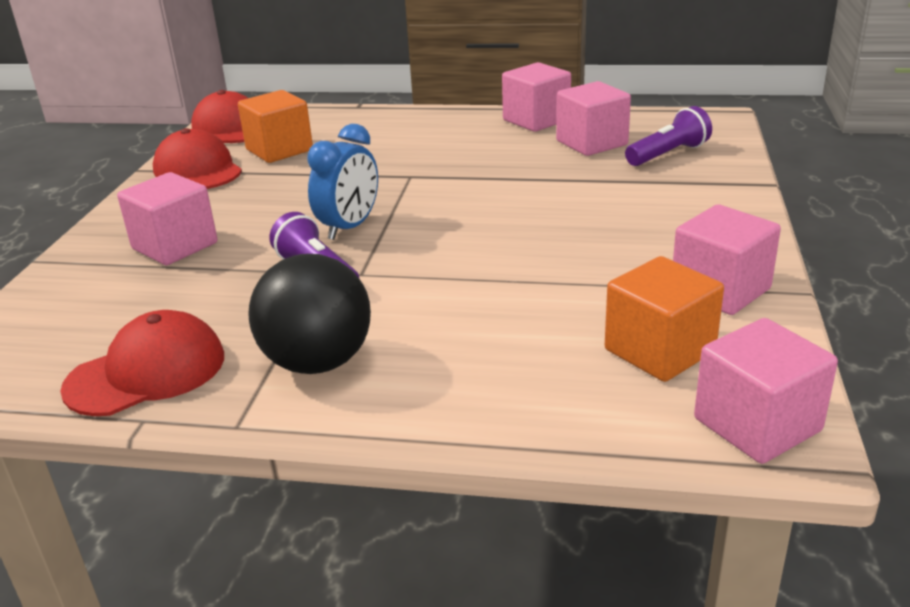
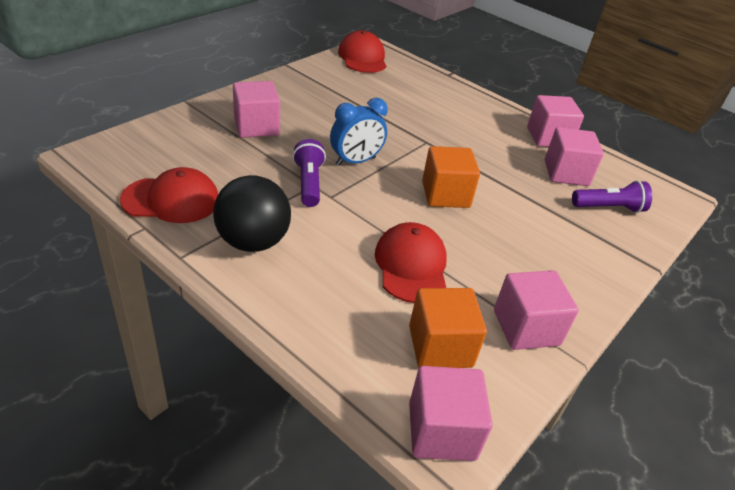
camera: 25 degrees right, 10 degrees up
(197, 170) = (315, 80): red cap -> red cap (411, 266)
(279, 150) = (371, 86): orange cube -> orange cube (445, 194)

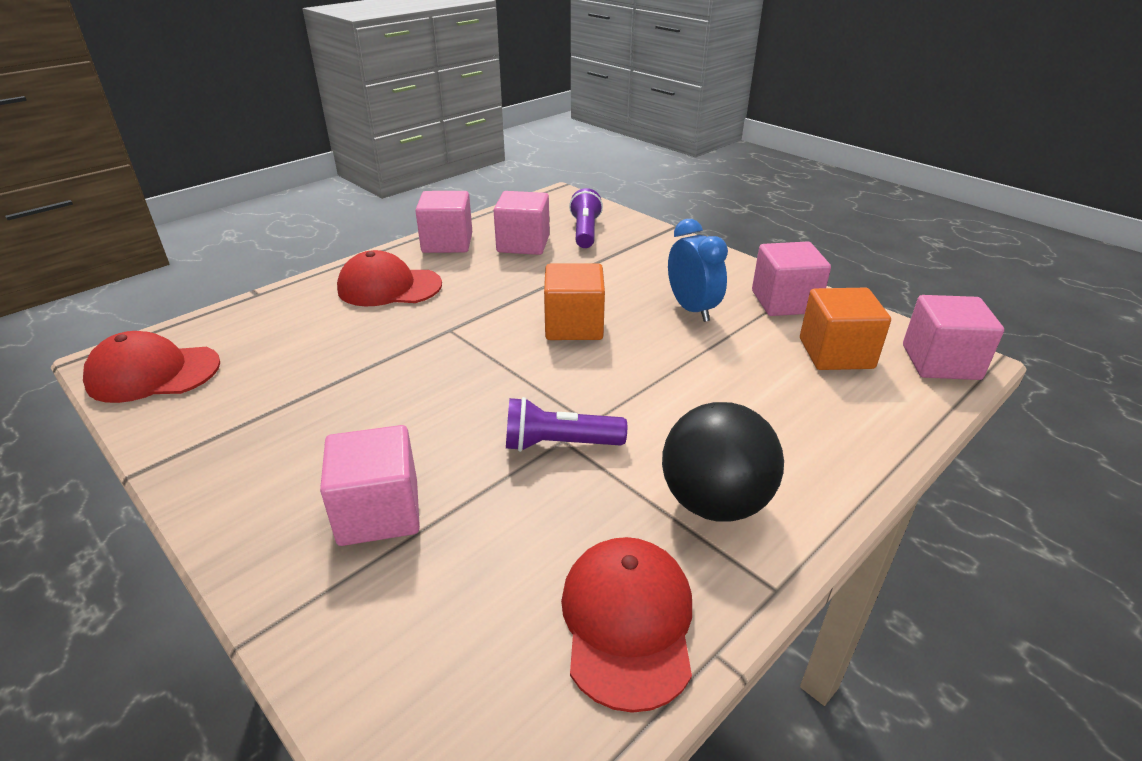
camera: 80 degrees left, 5 degrees down
(355, 161) = (498, 395): blue clock -> blue clock (692, 309)
(411, 266) = (718, 362): red cap -> red cap (389, 287)

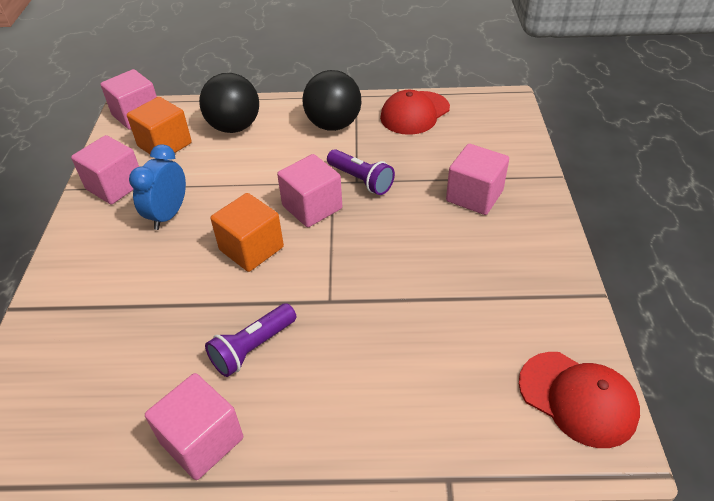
camera: 135 degrees left, 10 degrees up
(389, 287) = (323, 394): red cap -> none
(523, 244) = (148, 379): pink cube -> pink cube (312, 207)
(585, 232) = (77, 358): purple flashlight -> purple flashlight (252, 348)
(820, 416) = (234, 127): none -> black ball

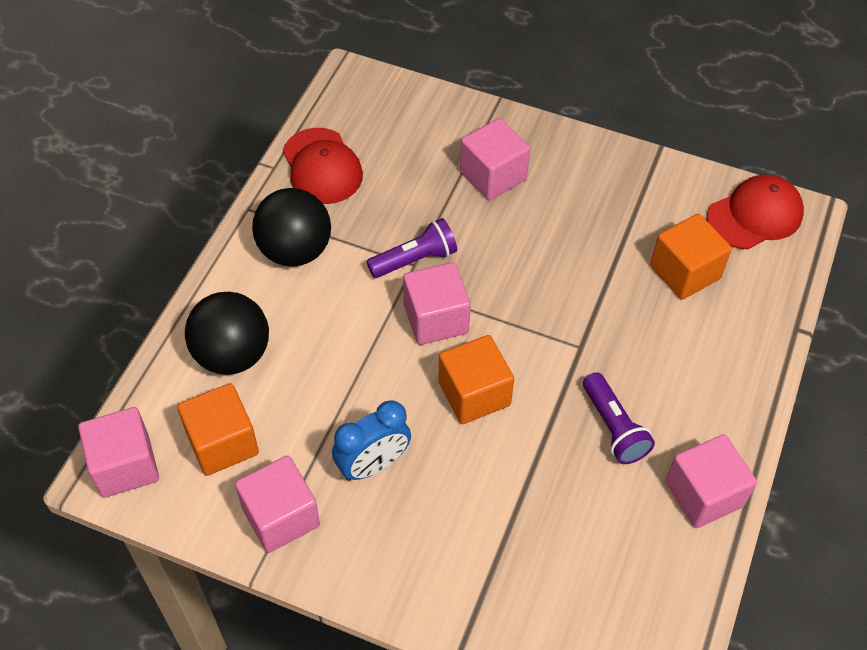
camera: 70 degrees left, 10 degrees up
(168, 215) = (373, 465): blue clock -> blue clock turned 75 degrees counterclockwise
(459, 355) = (685, 272): none -> orange cube

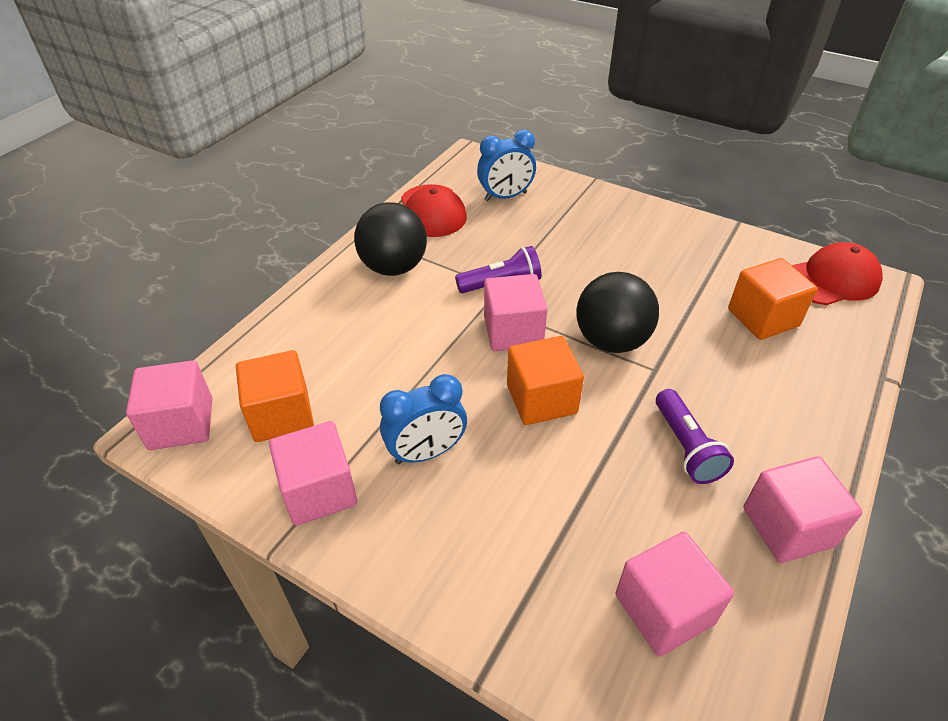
camera: 10 degrees right, 10 degrees down
(232, 354) = (314, 341): black ball -> black ball (611, 341)
(402, 136) = (505, 196): none -> blue clock
(493, 175) = (582, 229): pink cube -> pink cube (664, 609)

